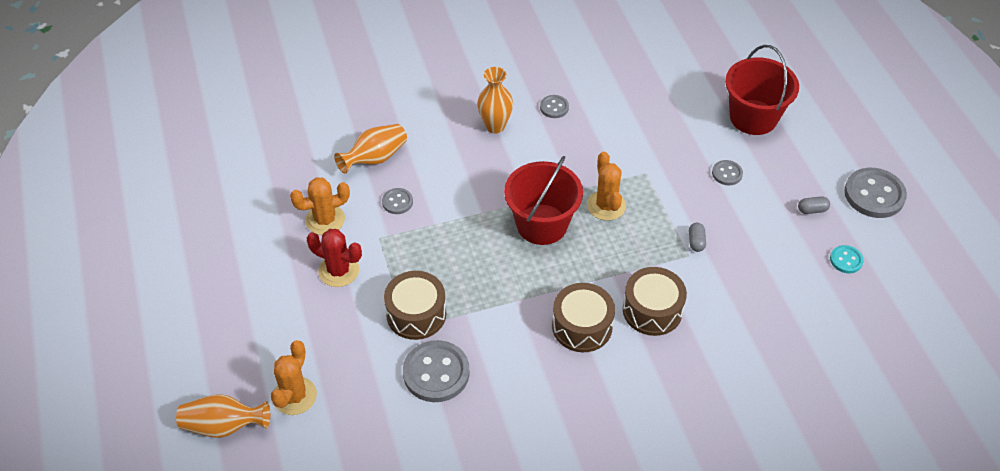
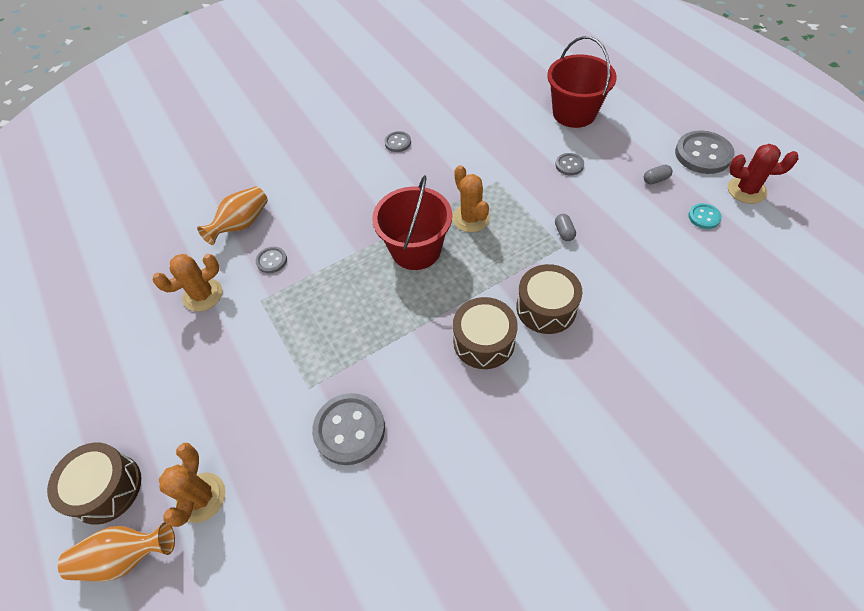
camera: 10 degrees left, 5 degrees up
(338, 271) = (225, 344): red cactus -> red cactus (746, 190)
(416, 314) = (314, 370): brown drum -> brown drum (106, 488)
(495, 126) = (348, 170): orange vase -> none

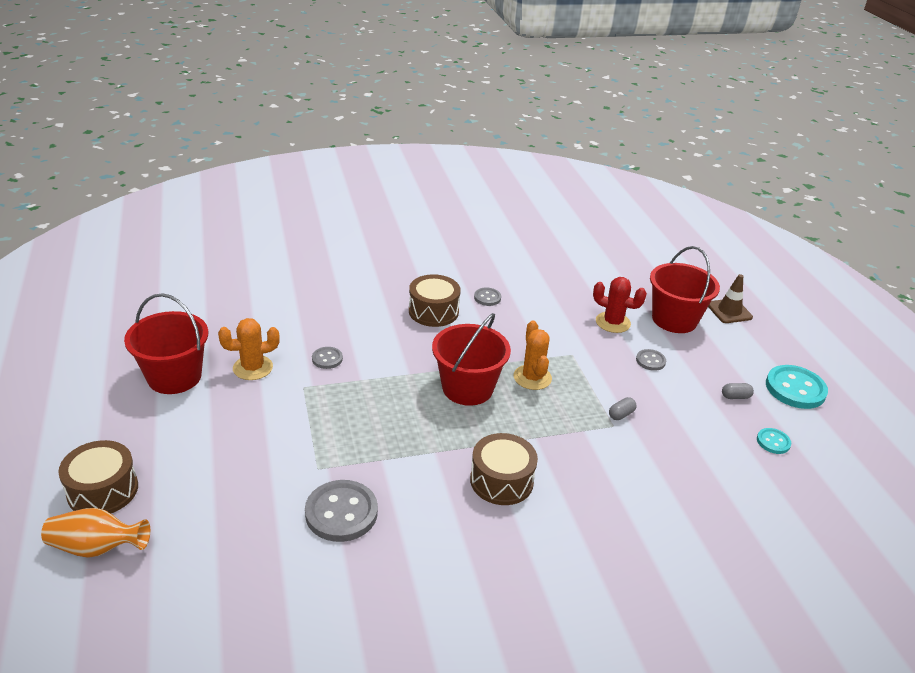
camera: 10 degrees right, 20 degrees down
(128, 331) = (174, 377): none -> red bucket
(201, 497) = (183, 523): orange cactus -> none
(241, 224) = (312, 323): orange vase -> none
(546, 308) = (575, 471): brown drum -> brown drum (433, 311)
(564, 232) = (621, 414): grey capsule -> grey capsule turned 45 degrees clockwise
(618, 89) = (729, 311): none -> brown traffic cone
(703, 154) = (795, 389): grey button -> turquoise button
(746, 190) = (829, 432): red cactus -> red cactus (613, 322)

